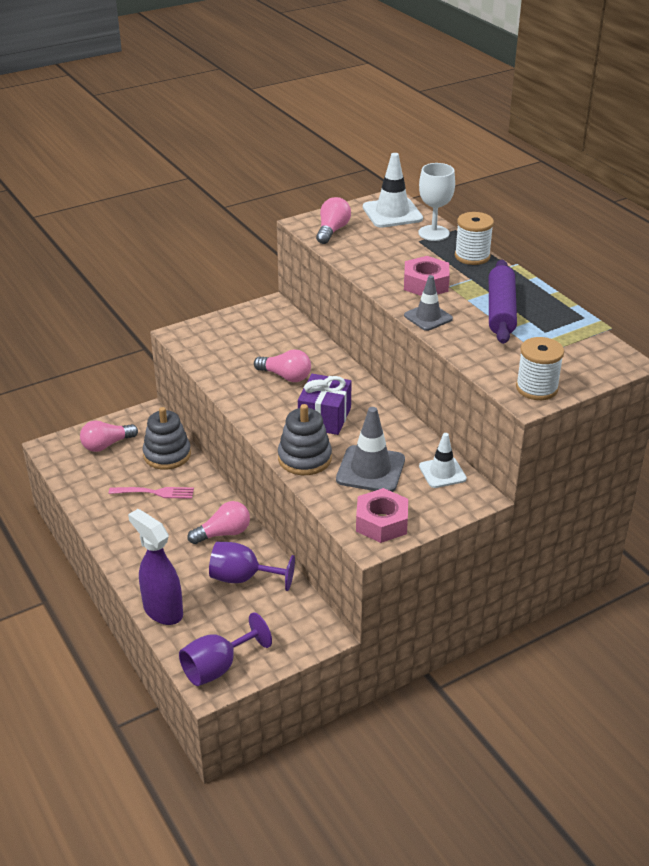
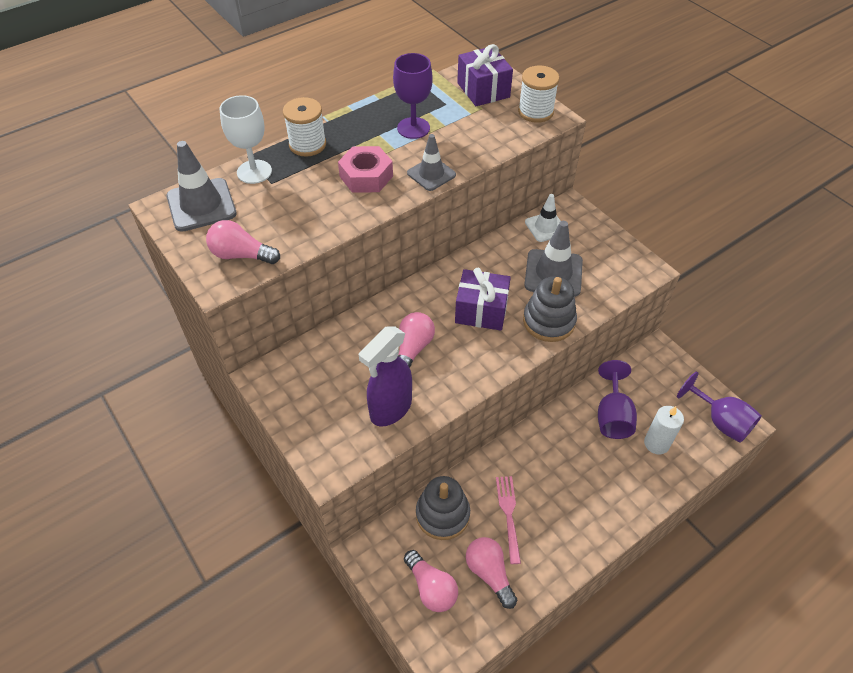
camera: 95 degrees left, 15 degrees up
(162, 611) = (672, 475): purple spray bottle -> purple spray bottle (390, 409)
(202, 606) = (656, 443): none -> white candle
(223, 533) = (557, 440): pink light bulb -> pink light bulb (489, 573)
(381, 522) = (621, 263): pink nut -> none
(392, 213) = (201, 205): white traffic cone -> grey traffic cone
(501, 311) = (413, 128): purple rolling pin -> purple goblet
(575, 357) = (483, 90): none -> purple gift

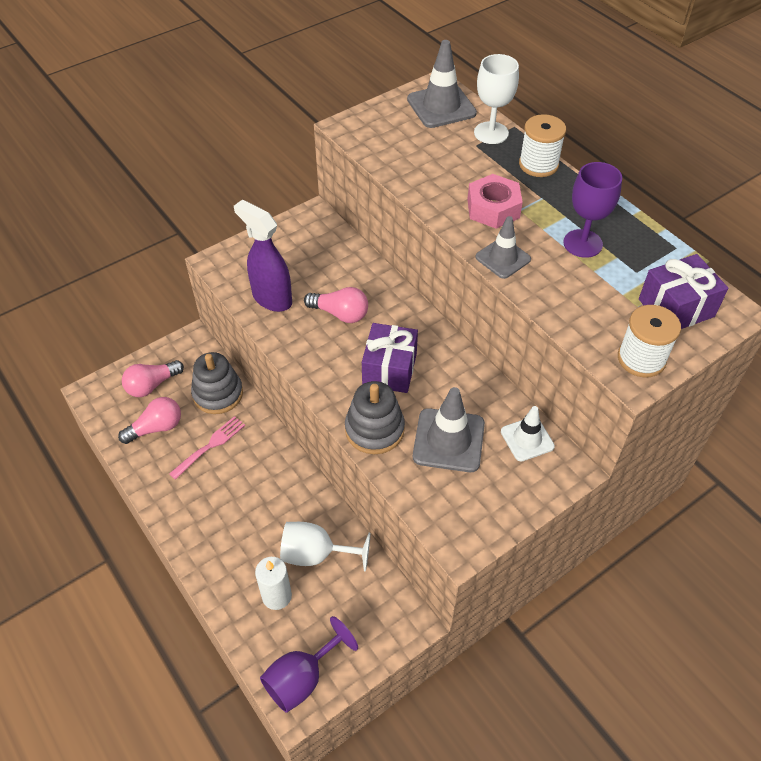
camera: 90 degrees right, 0 degrees up
(241, 255) = (378, 136): pink light bulb -> none
(509, 515) = (210, 446): pink fork -> pink fork turned 45 degrees counterclockwise
(612, 416) = (316, 554): purple goblet -> white goblet

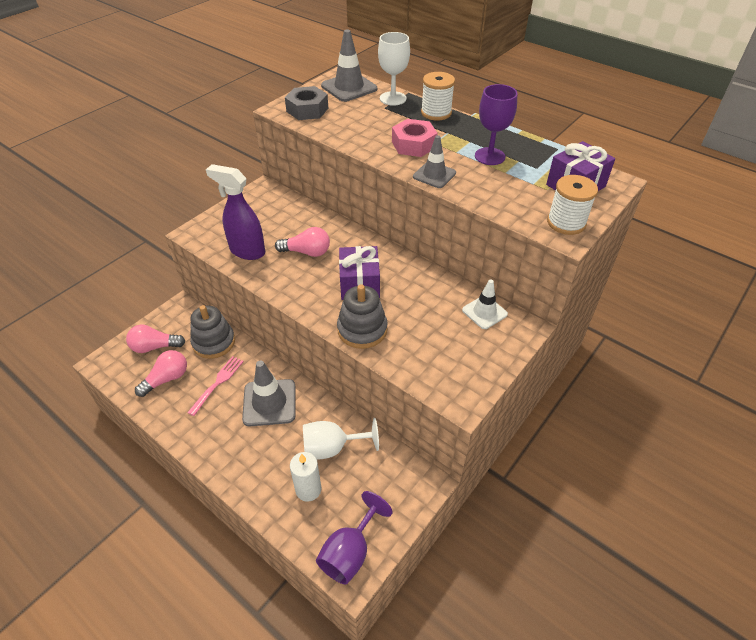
camera: 15 degrees left, 5 degrees down
(152, 385) = (155, 347): pink light bulb -> pink light bulb turned 45 degrees clockwise
(379, 133) = (307, 110): none -> grey nut
(448, 440) = (424, 325): grey traffic cone -> grey traffic cone (269, 402)

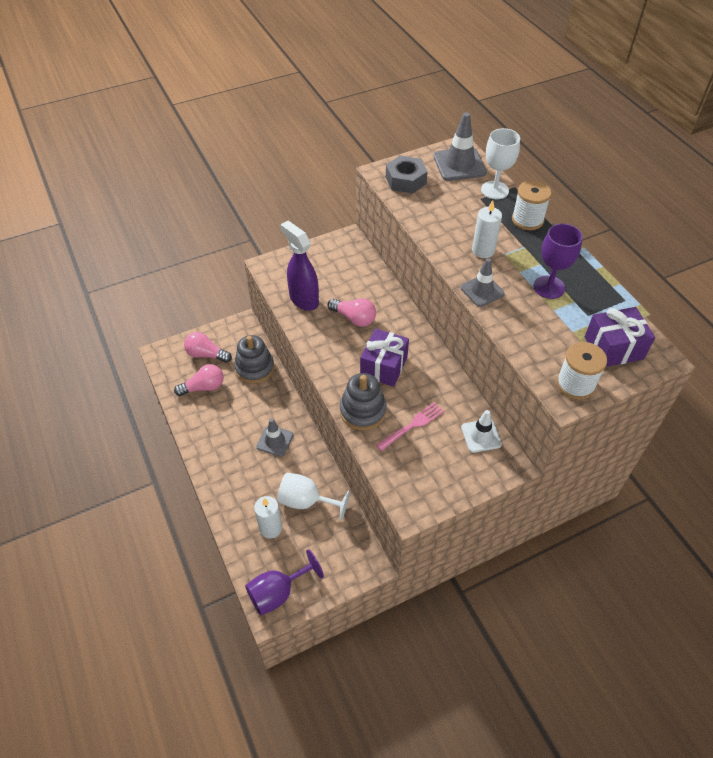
camera: 25 degrees right, 5 degrees up
(218, 383) = (241, 407): pink fork -> pink fork (412, 425)
(269, 402) = (275, 441): grey traffic cone -> grey traffic cone, size x0.64
(414, 144) = (483, 250): pink nut -> white candle

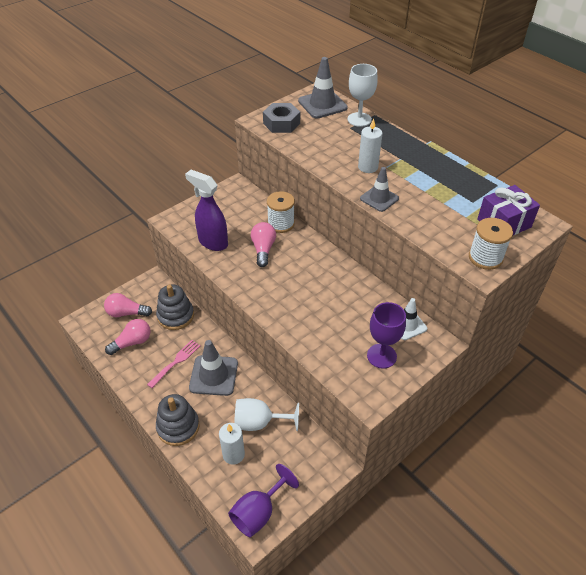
camera: 15 degrees left, 5 degrees down
(275, 441) = (214, 375): grey traffic cone -> grey traffic cone, size x1.55
(354, 318) = (263, 249): pink light bulb -> pink light bulb turned 105 degrees counterclockwise
(363, 411) = (297, 326): grey stacking toy -> grey stacking toy (178, 427)
(384, 366) = (303, 284): purple gift -> none
(412, 425) = (345, 329): pink fork -> pink fork (176, 362)
(527, 220) = (395, 138): white spool -> white spool (281, 224)
(549, 287) = (433, 186): purple goblet -> purple goblet (381, 356)

